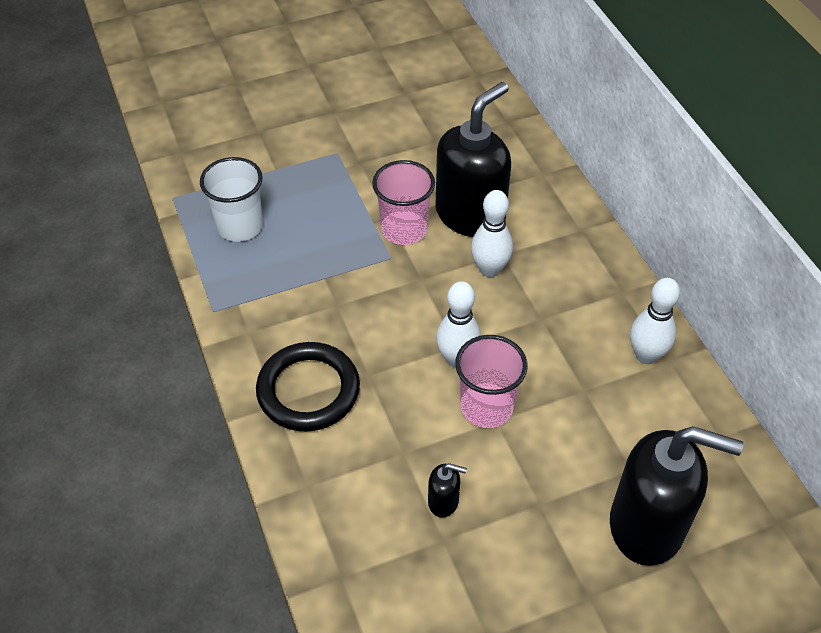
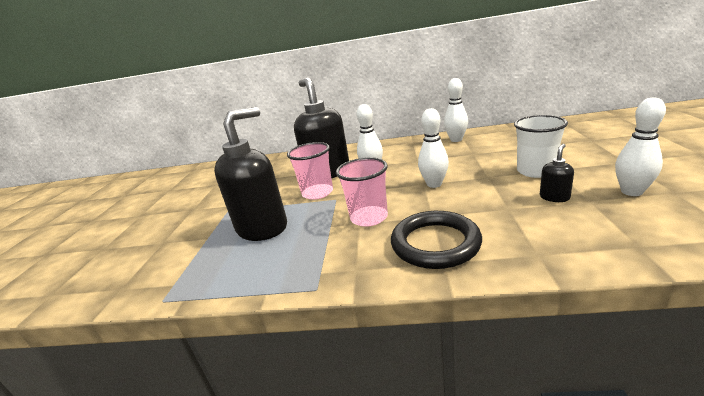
camera: 60 degrees left, 25 degrees down
(240, 226) = (240, 262): white cup -> white cup (535, 171)
(477, 589) = (631, 192): none -> white bowling pin
(486, 407) = (476, 178): pink cup -> pink cup (369, 217)
(647, 526) = (570, 145): black soap dispenser -> black soap dispenser (263, 228)

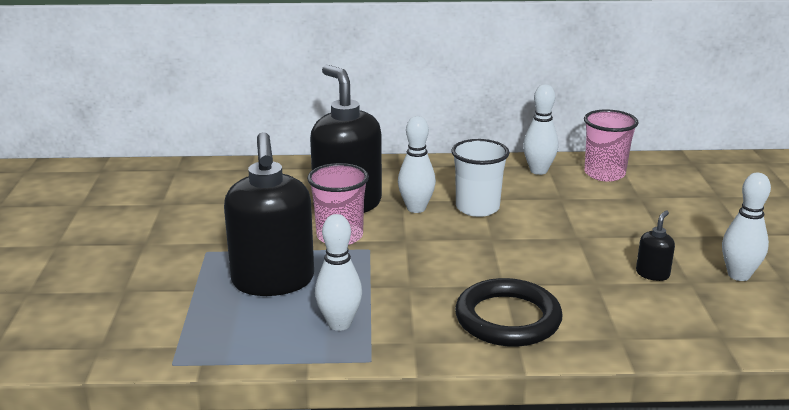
camera: 10 degrees left, 0 degrees up
(263, 228) = (273, 281): black soap dispenser -> black soap dispenser turned 135 degrees clockwise
(369, 217) = (421, 280): pink cup -> pink cup (604, 174)
(434, 184) = (506, 240): white bowling pin -> white bowling pin (339, 324)
(535, 171) = (638, 236): white cup -> white cup (477, 208)

